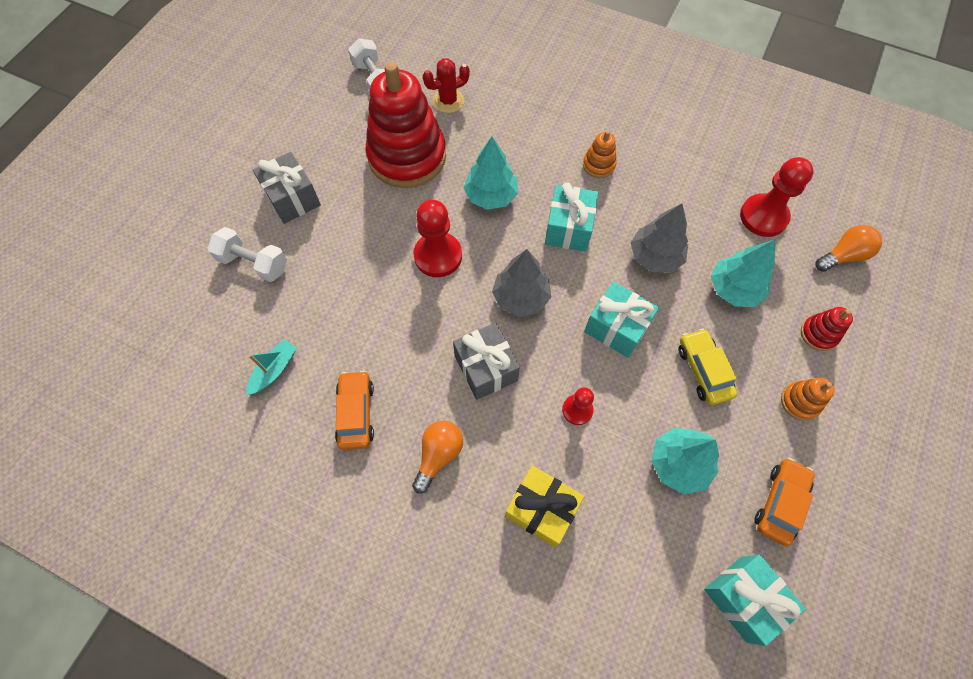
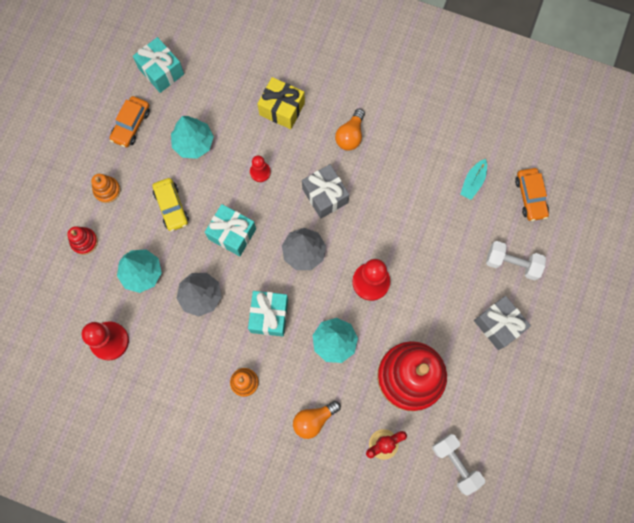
camera: 175 degrees right, 10 degrees up
(356, 413) = (410, 157): orange car -> orange car (530, 197)
(843, 256) = (52, 309): orange light bulb -> orange light bulb (314, 420)

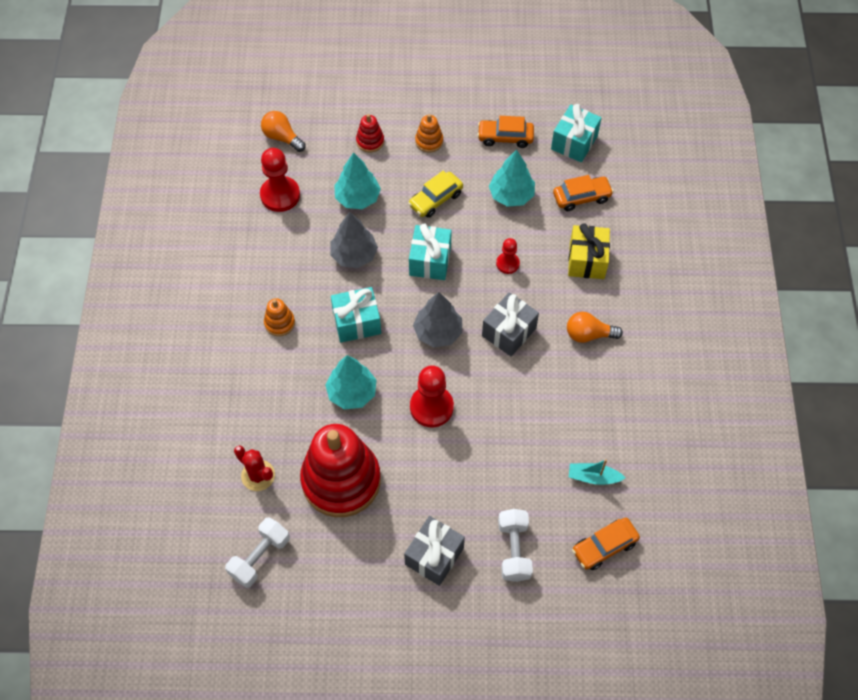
camera: 70 degrees right, 15 degrees down
(219, 88) = (581, 197): none -> orange car
(314, 420) = (262, 399): orange light bulb -> orange light bulb (282, 137)

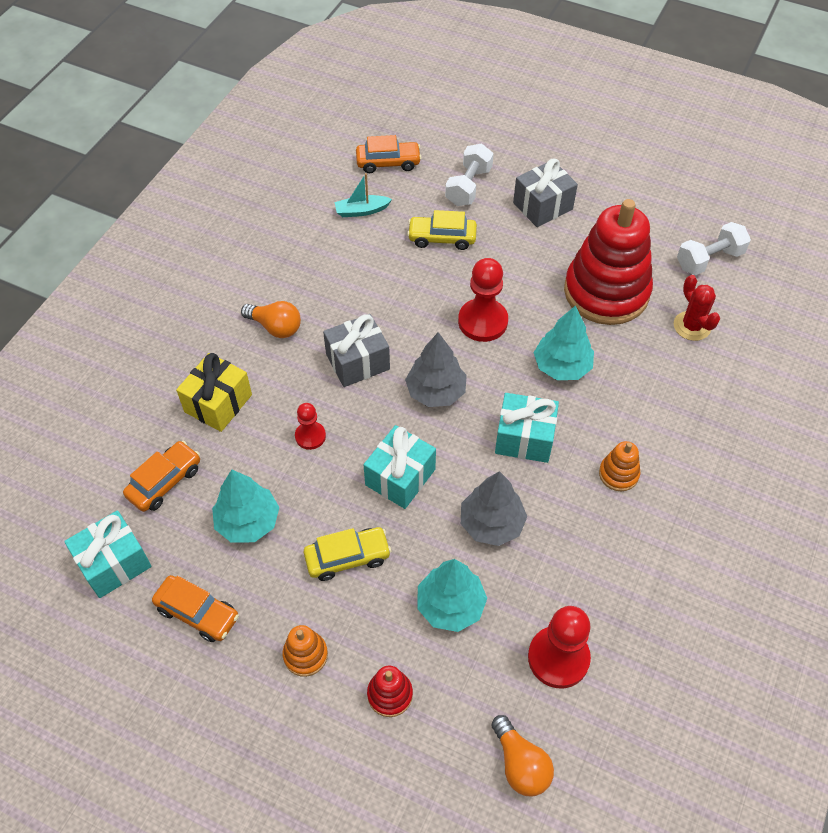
camera: 155 degrees left, 5 degrees down
(507, 477) = (442, 238): none -> yellow car
(581, 197) = (165, 481): orange car -> orange car turned 120 degrees clockwise
(593, 477) = (361, 211): turquoise boat -> turquoise boat turned 135 degrees clockwise

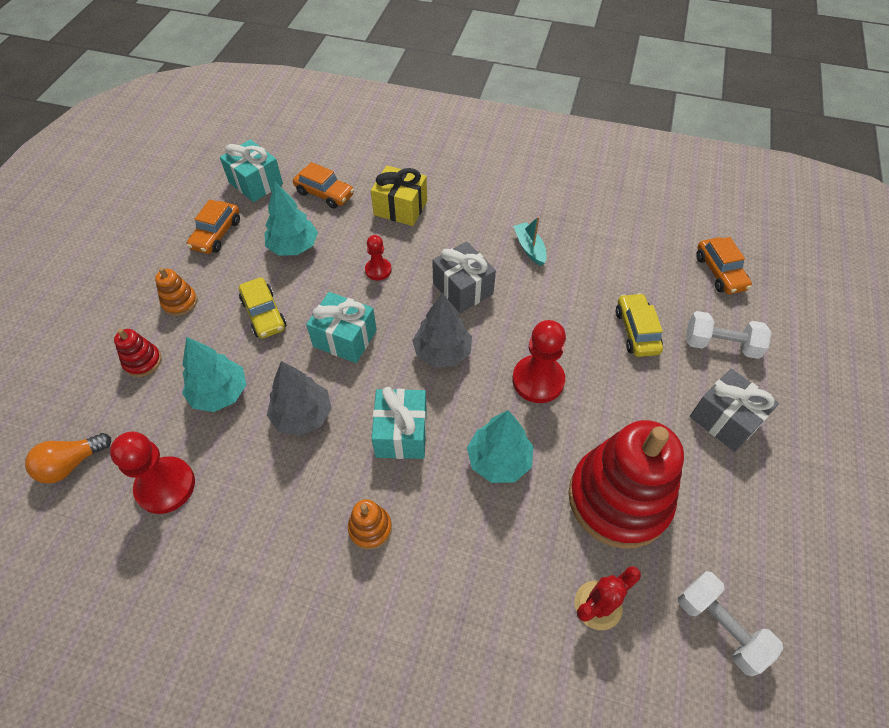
camera: 80 degrees right, 0 degrees up
(275, 327) = (486, 227): orange light bulb -> none
(361, 211) = (645, 262): turquoise boat -> turquoise boat (529, 248)

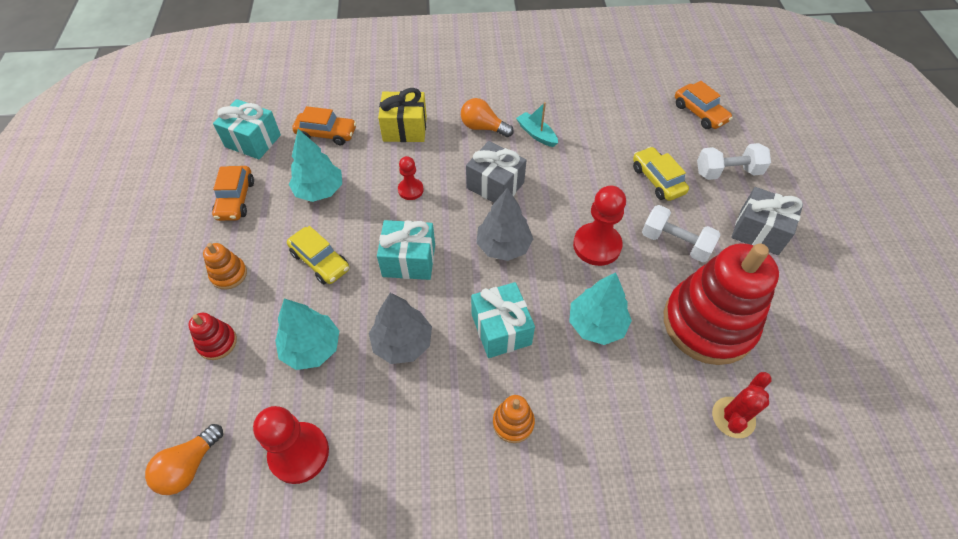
camera: 20 degrees left, 0 degrees up
(478, 227) = (483, 127): none -> orange light bulb
(719, 626) = (832, 399): white dumbbell -> white dumbbell (675, 243)

